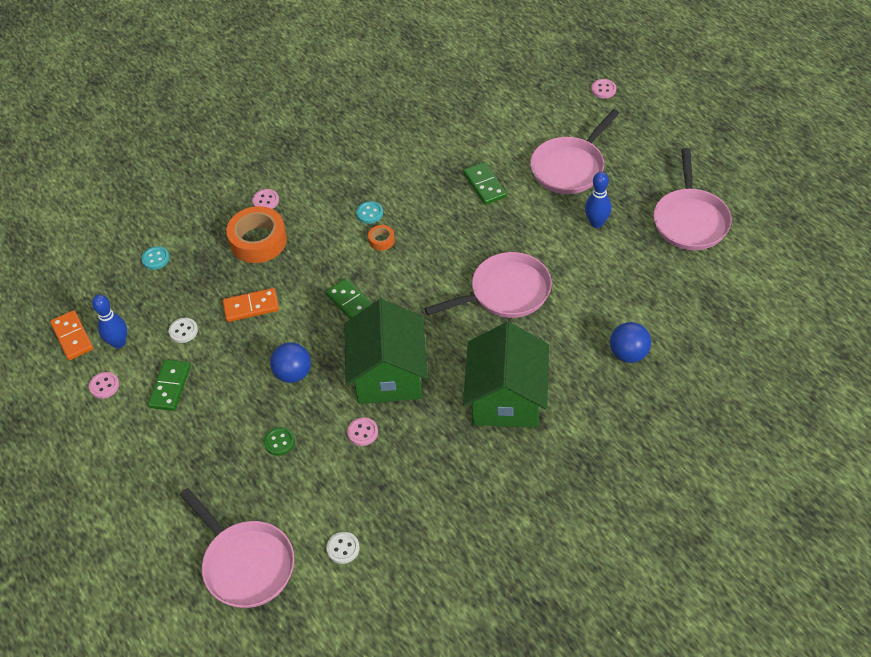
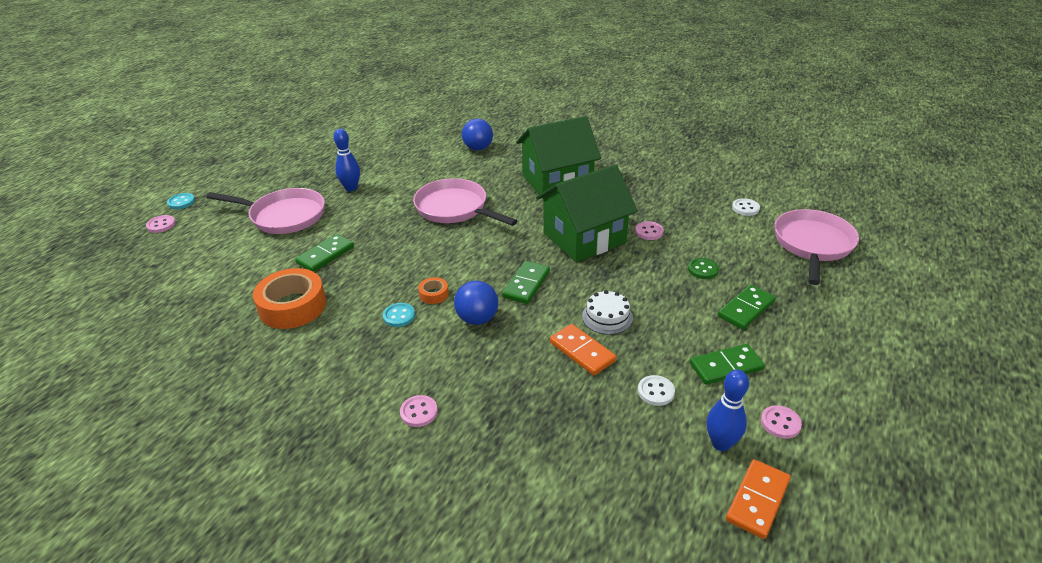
camera: 120 degrees left, 15 degrees down
(155, 259) = (578, 480): turquoise button -> turquoise button (181, 202)
(211, 441) = (746, 309): none -> green domino
(258, 241) = (487, 389): orange tape -> orange tape (293, 306)
(274, 340) = (607, 317): none -> white cake
(293, 374) = (632, 289): blue ball -> blue ball (477, 319)
(690, 220) = (329, 153): pink pan -> none

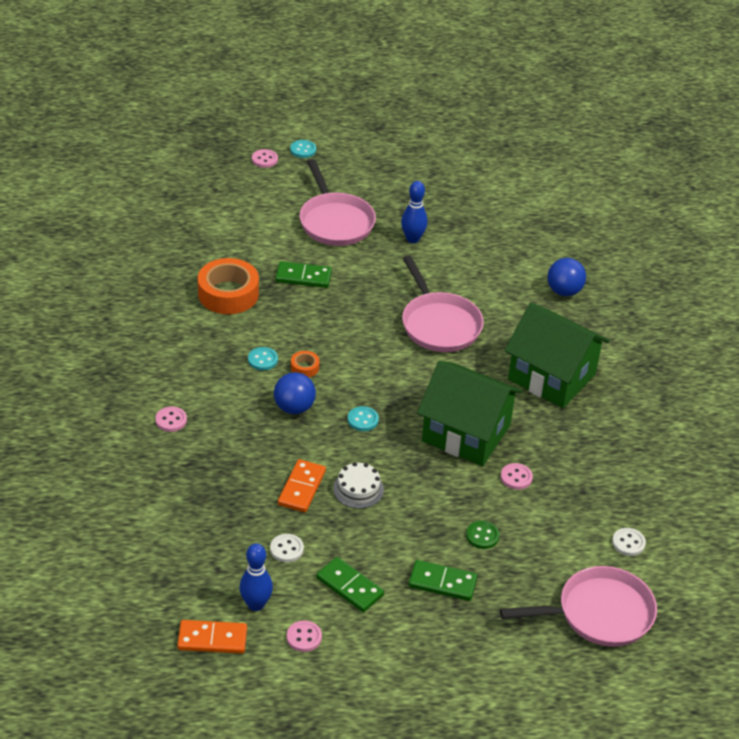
camera: 55 degrees right, 5 degrees up
(455, 209) = (439, 324): pink pan -> pink pan turned 150 degrees clockwise
(526, 284) = (363, 420): green domino -> turquoise button

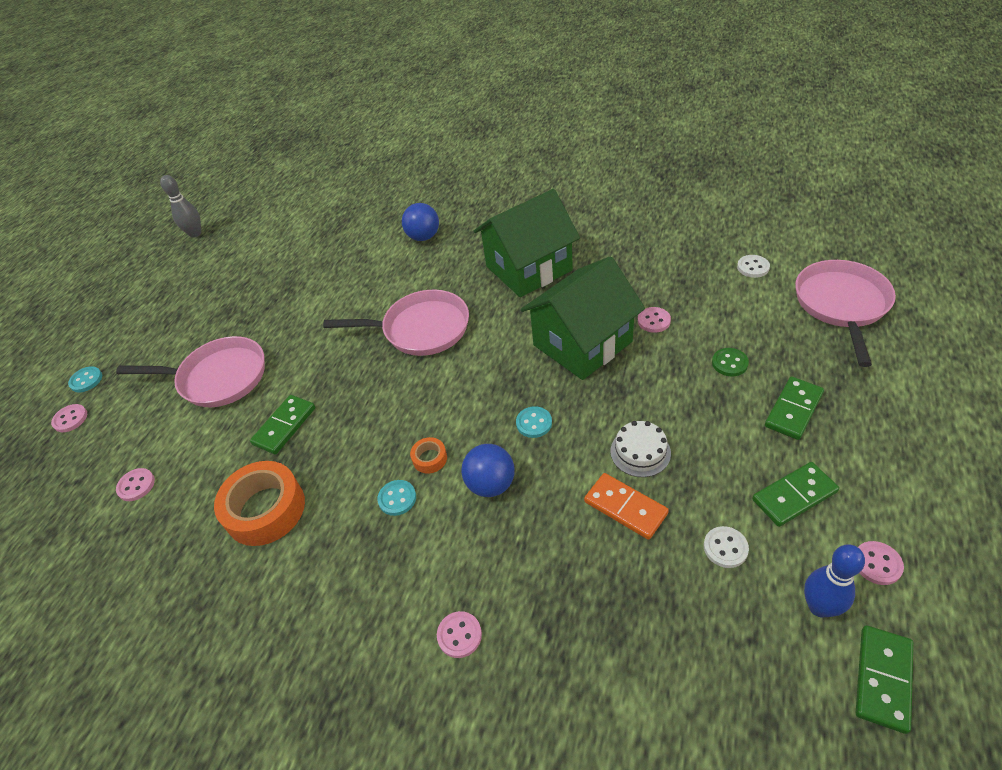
camera: 60 degrees left, 5 degrees up
(212, 639) = (882, 679): orange domino -> green domino
(223, 220) = (136, 485): none -> pink button
(412, 239) = (288, 322): blue bowling pin -> none
(497, 136) = (195, 234): none -> grey bowling pin

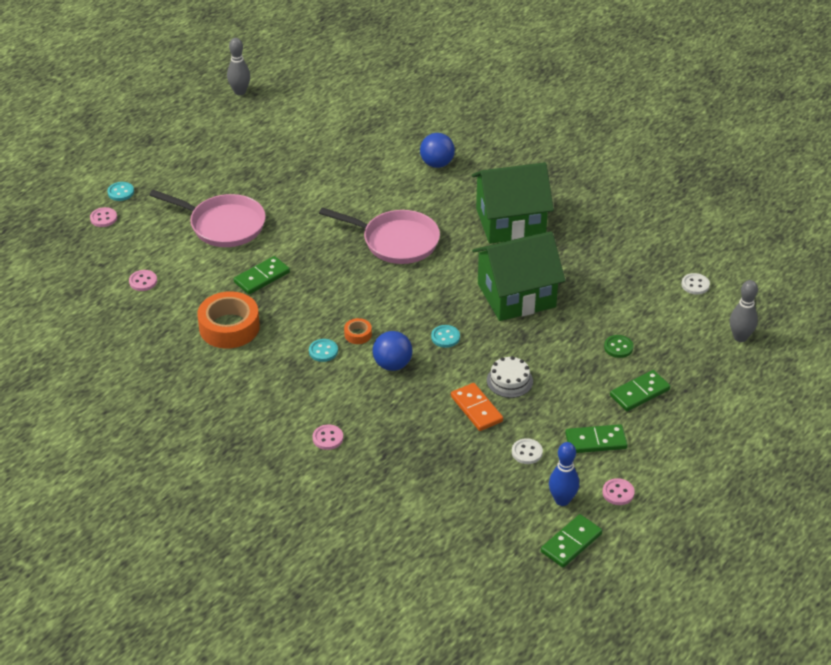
camera: 15 degrees right, 5 degrees down
(653, 321) = (583, 298): pink button -> none
(841, 305) = (740, 337): pink pan -> grey bowling pin

